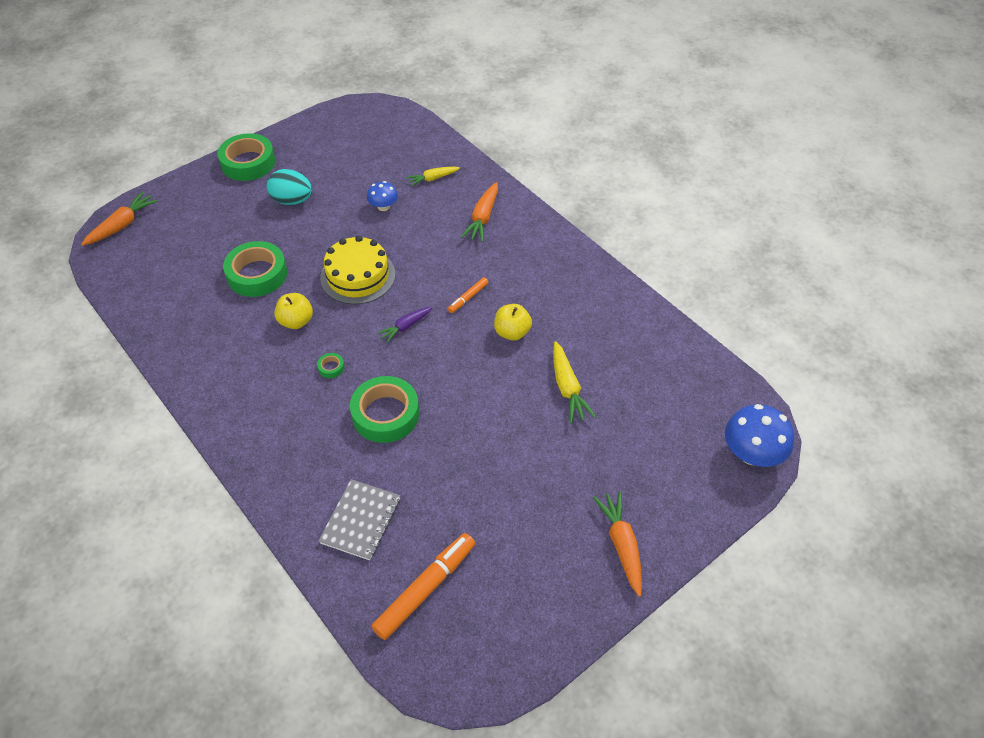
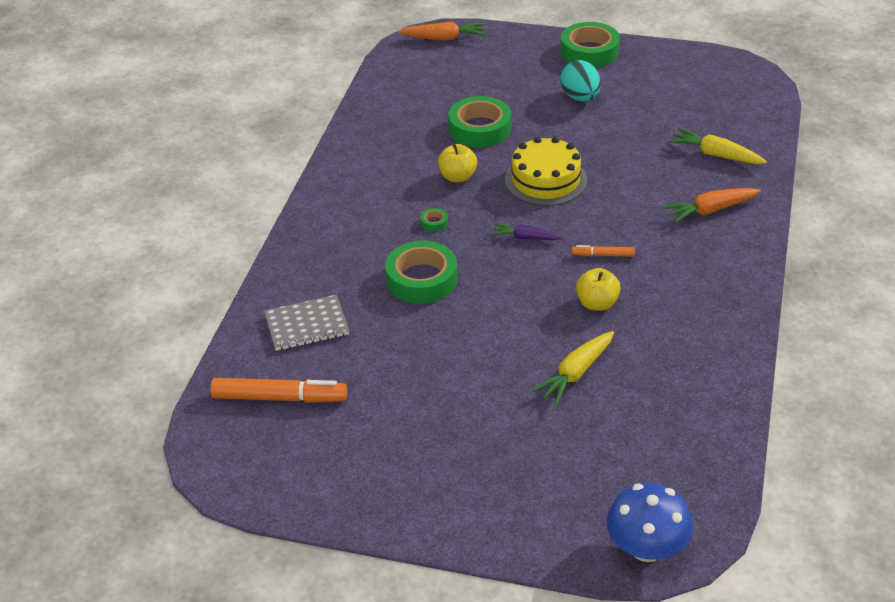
camera: 55 degrees right, 10 degrees down
(383, 207) = (642, 147): blue mushroom -> none
(432, 179) = (715, 155): yellow carrot -> yellow carrot, size x1.51
(621, 544) = (440, 500): orange carrot -> none

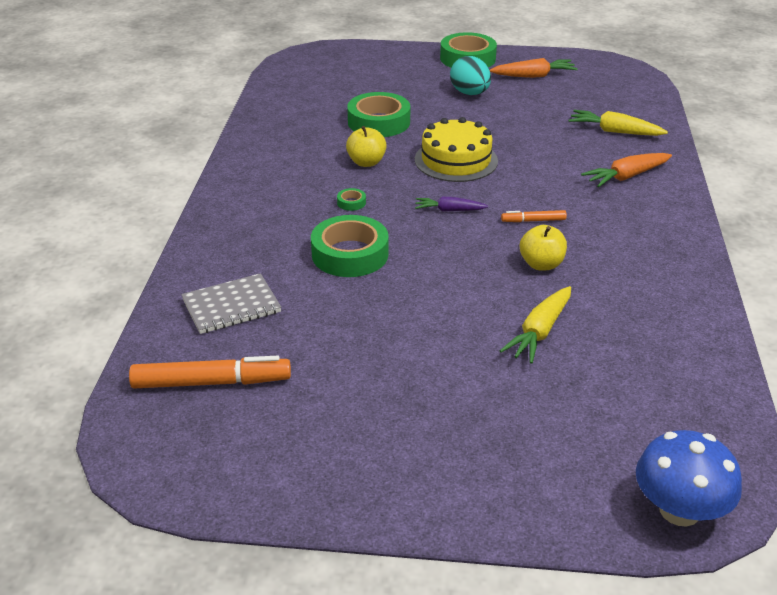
camera: 10 degrees left, 5 degrees down
(444, 38) = (327, 54): orange carrot -> orange carrot (534, 76)

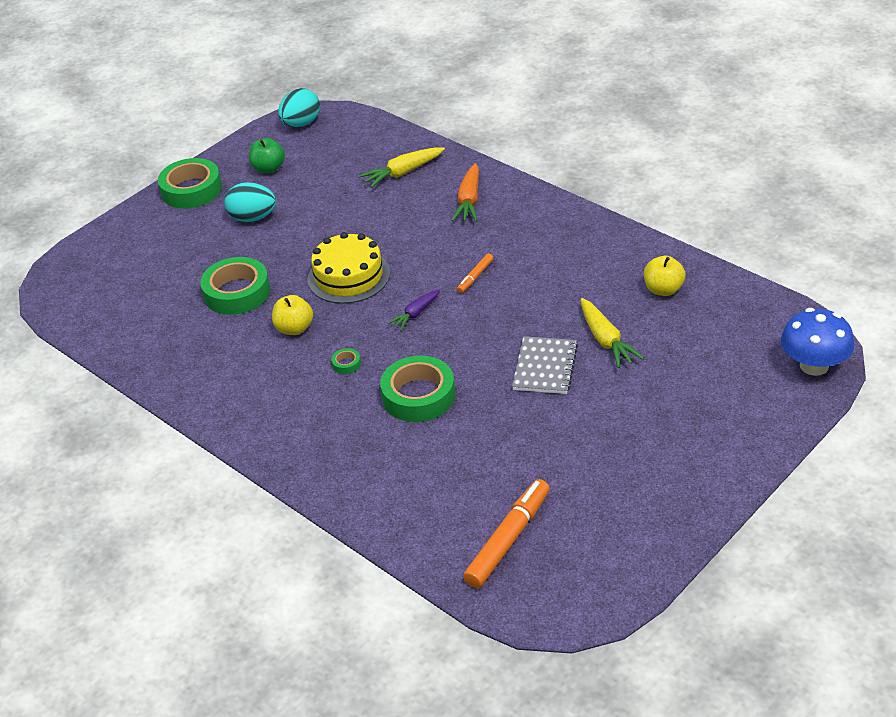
camera: 50 degrees left, 5 degrees up
(231, 306) = (422, 493): grey notebook -> grey notebook (545, 367)
(534, 76) = (269, 168): orange carrot -> green apple
(541, 264) = (532, 300): yellow apple -> yellow apple (663, 289)
(605, 66) = (301, 124): none -> turquoise egg

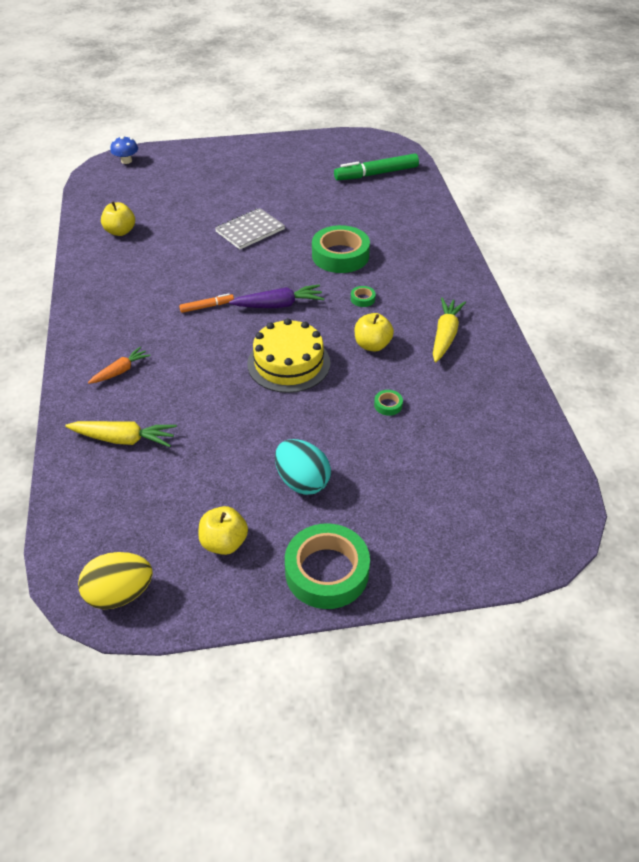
camera: 145 degrees left, 5 degrees up
(237, 292) = (388, 405): green tape -> green tape, size x0.40
(269, 168) = (224, 542): green apple -> yellow apple
(301, 124) = (120, 594): turquoise egg -> yellow egg
(415, 314) = (279, 305): purple carrot -> purple carrot, size x1.51
(469, 201) = (121, 371): orange carrot -> orange carrot, size x0.66
(508, 539) = (376, 174): orange marker -> green marker
(606, 340) = (196, 225): yellow carrot -> yellow carrot (445, 335)
(814, 365) = (126, 161): blue mushroom -> blue mushroom, size x0.58

